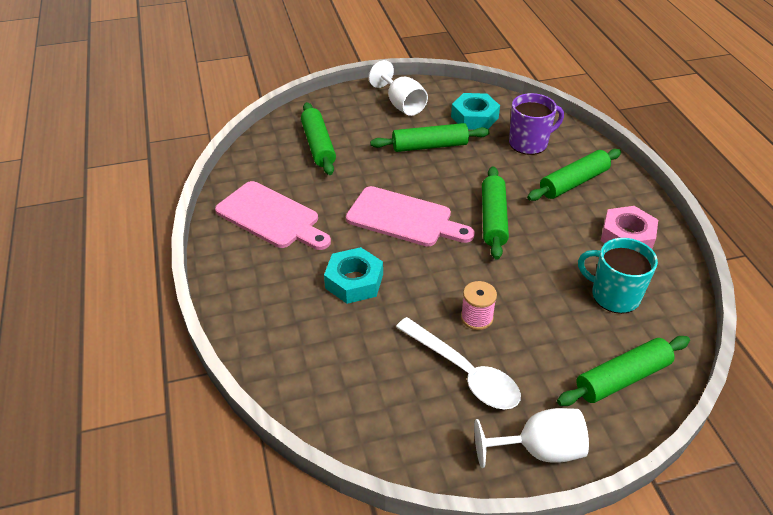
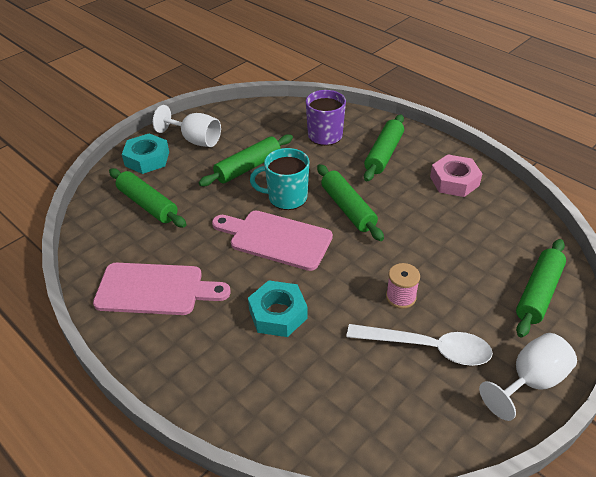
camera: 30 degrees left, 0 degrees up
(404, 218) = (276, 239): pink cutting board -> pink cutting board turned 150 degrees counterclockwise
(474, 117) = (265, 129): turquoise nut -> turquoise nut (147, 159)
(614, 295) = (482, 231): turquoise mug -> turquoise mug (286, 197)

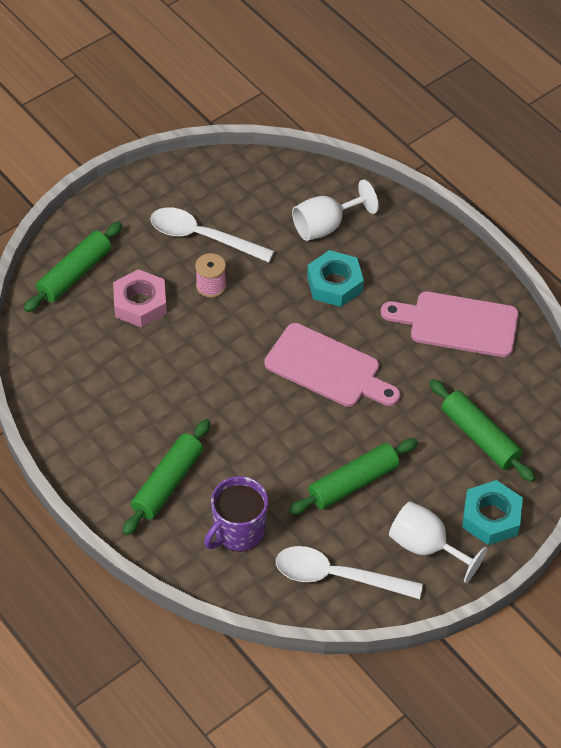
camera: 175 degrees left, 10 degrees up
(255, 121) = (337, 576): none -> white spoon
(286, 197) = (308, 425): turquoise mug -> none
(348, 208) = (237, 399): green rolling pin -> none
(454, 181) = (94, 424): pink nut -> pink nut (140, 304)
(530, 381) = (126, 201): white goblet -> white goblet (326, 226)

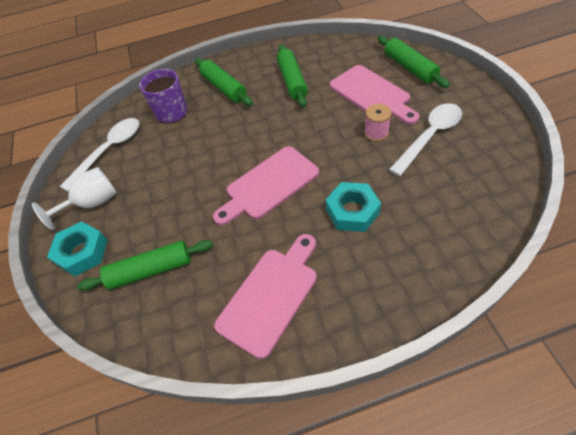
camera: 120 degrees right, 0 degrees up
(140, 304) = (372, 94): pink nut -> pink cutting board
(326, 226) = (424, 222): white goblet -> none
(353, 483) = (166, 175): green rolling pin -> green rolling pin (292, 81)

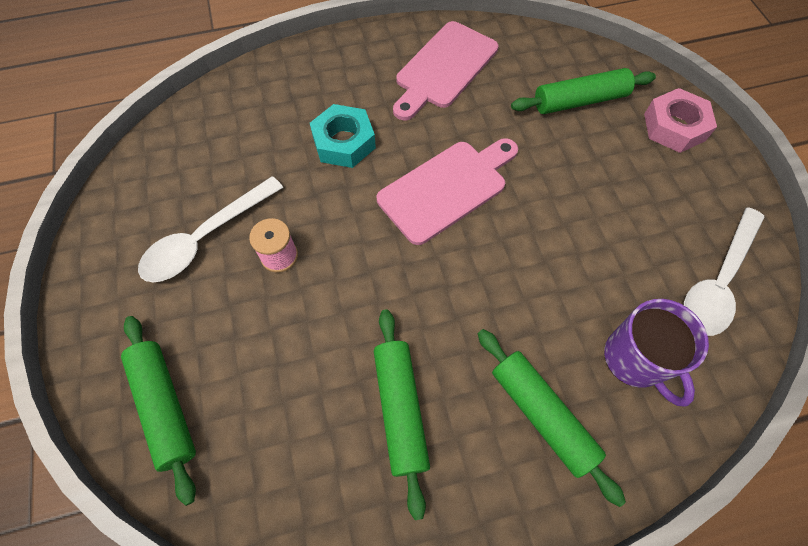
camera: 175 degrees right, 10 degrees up
(82, 252) = (674, 127): turquoise nut -> pink nut
(92, 203) = (696, 189): white goblet -> none
(372, 94) = (259, 343): pink cutting board -> none

